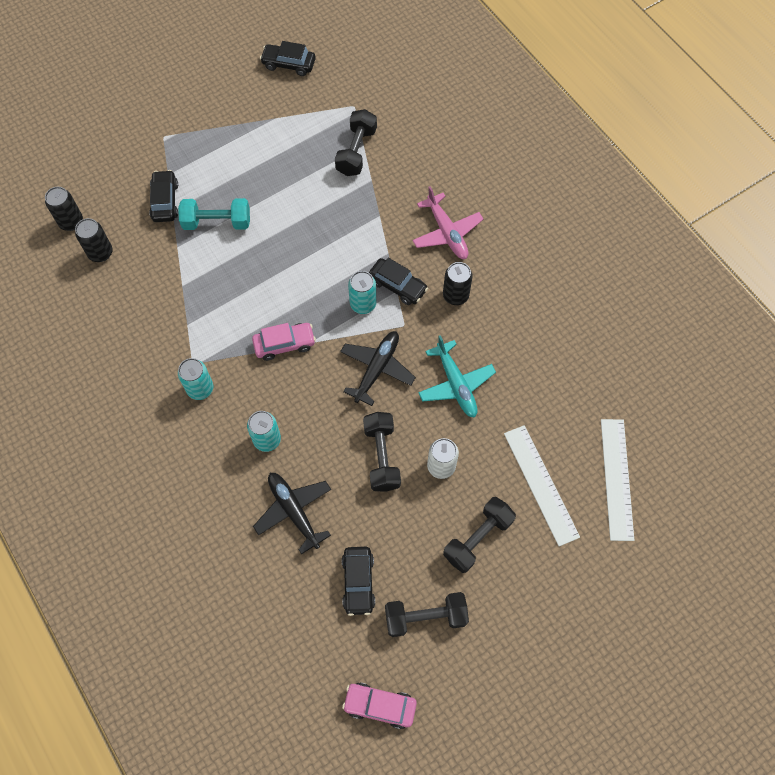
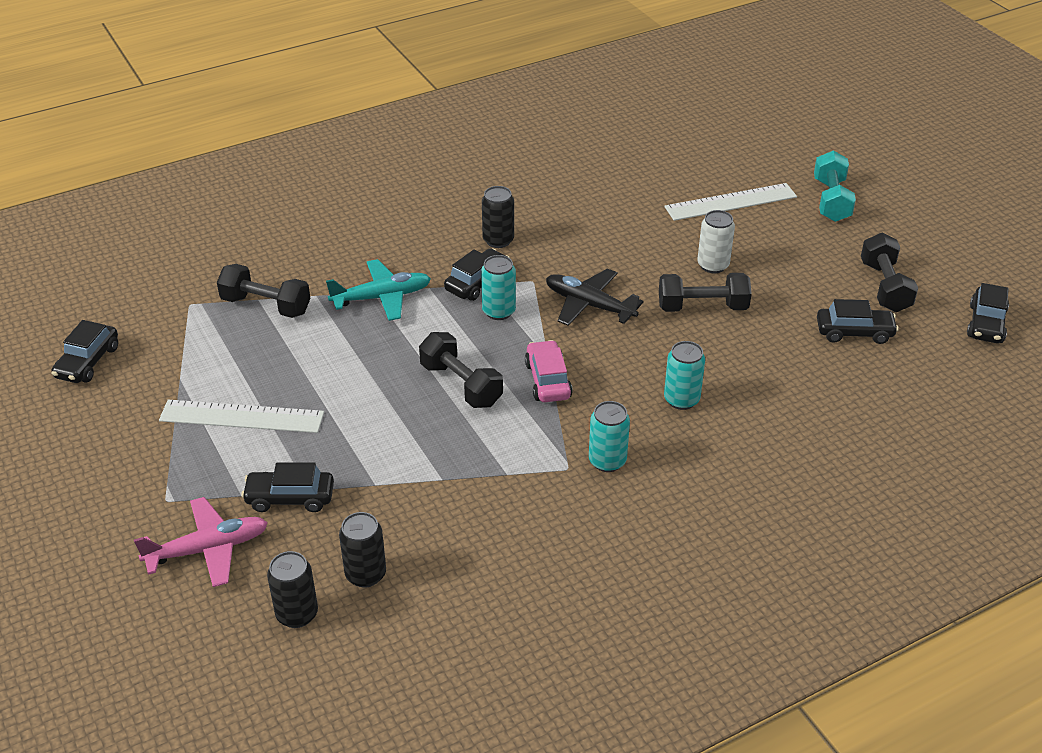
camera: 85 degrees left, 25 degrees down
(217, 222) = (343, 441): turquoise dumbbell -> turquoise dumbbell (831, 200)
(294, 511) = (774, 379): black plane -> none
(380, 706) = (986, 324): pink car -> black car
(447, 233) = (411, 241): pink plane -> pink plane (208, 549)
(456, 384) = (613, 248): turquoise plane -> turquoise plane (382, 297)
(478, 538) = (794, 246): black dumbbell -> black dumbbell (461, 385)
(617, 478) = (722, 157): white ruler -> white ruler (242, 416)

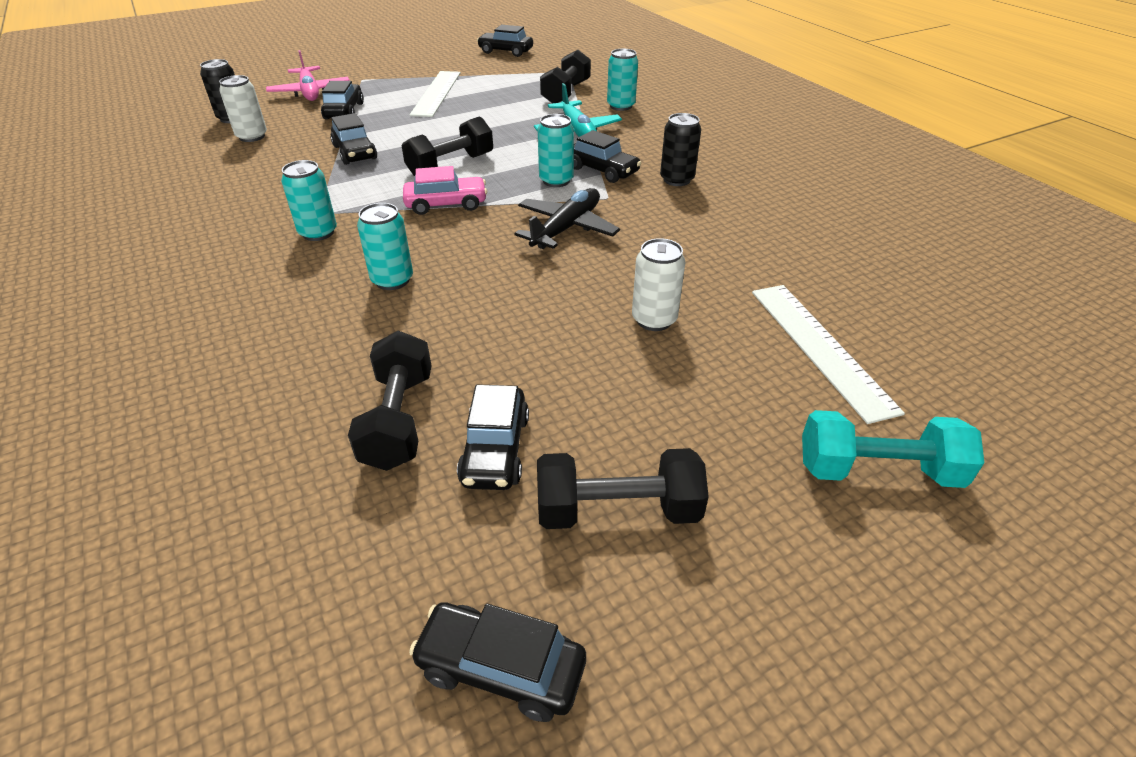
camera: 90 degrees right, 0 degrees up
(315, 266) = (621, 106): none -> turquoise can
(365, 574) = (252, 137): black can -> white can
(423, 465) = (355, 152): none -> black car
(702, 307) = (561, 305): black dumbbell -> black dumbbell (398, 420)

